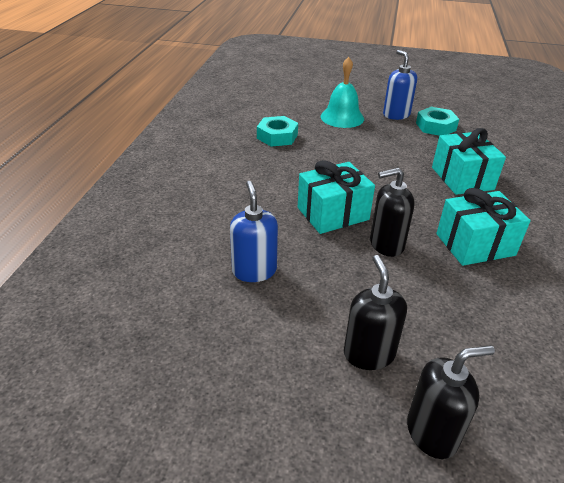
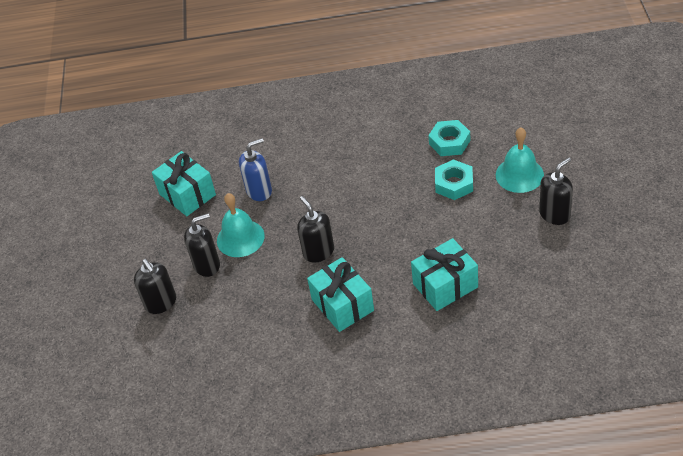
camera: 80 degrees right, 10 degrees up
(331, 306) = (240, 238): none -> turquoise bell
(333, 213) = (344, 212): turquoise gift -> turquoise gift (187, 194)
(396, 115) = (554, 214): blue soap dispenser -> black soap dispenser
(435, 126) = (546, 251): turquoise nut -> turquoise nut (454, 184)

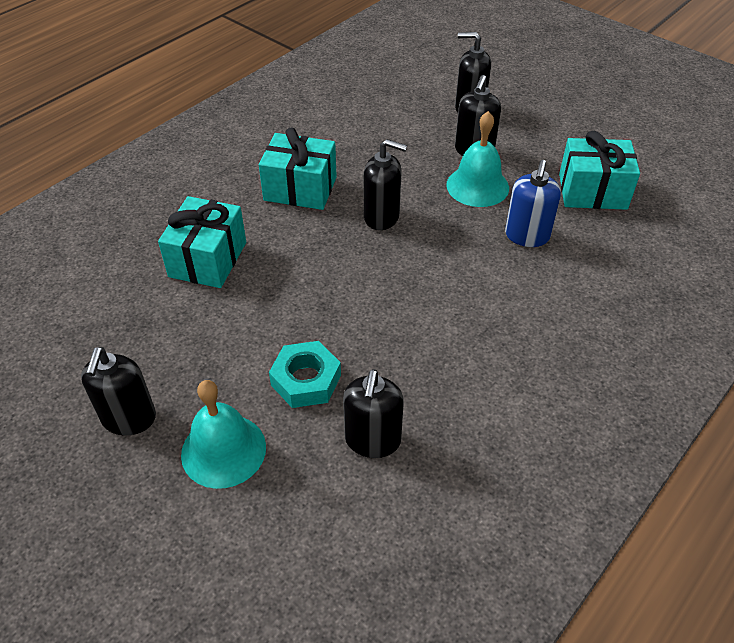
camera: 130 degrees right, 0 degrees up
(449, 142) = (372, 440): turquoise nut -> black soap dispenser

